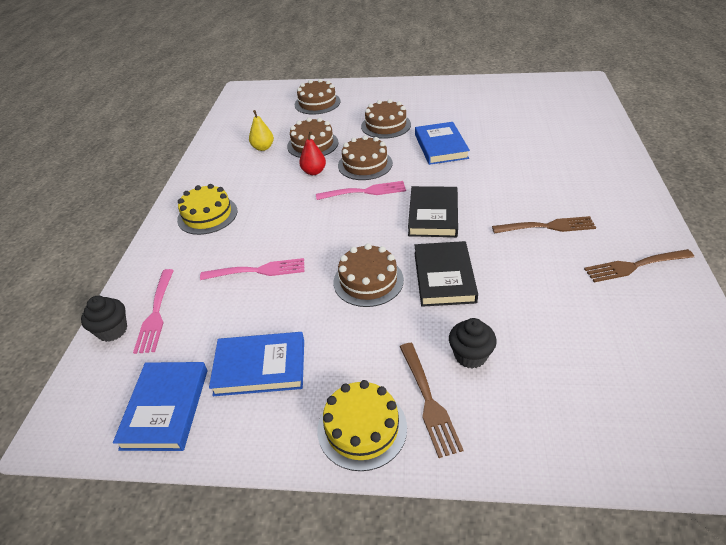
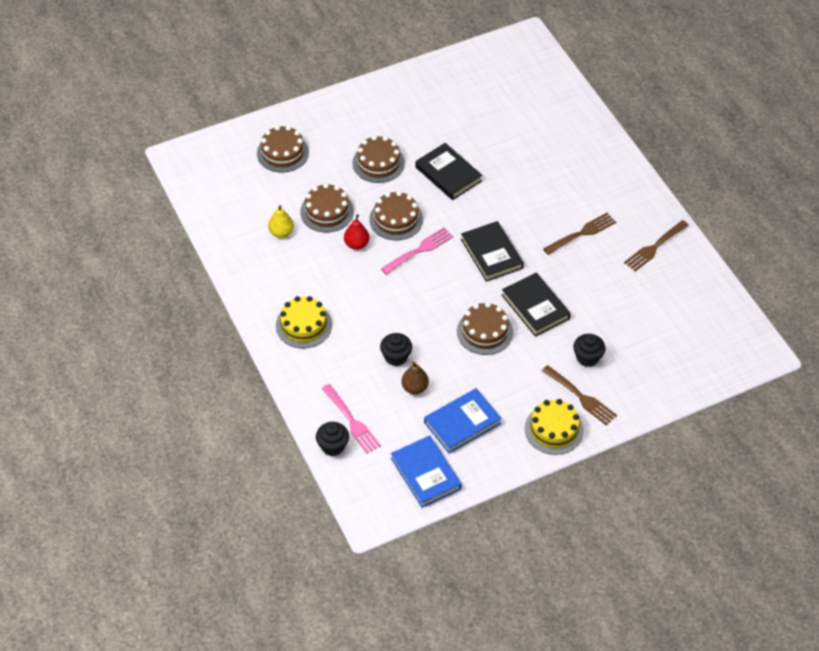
camera: 35 degrees left, 10 degrees up
(247, 307) = (414, 388): none -> brown pear
(258, 271) = (396, 357): pink fork -> black cupcake
(441, 146) = (448, 174): blue book -> black book

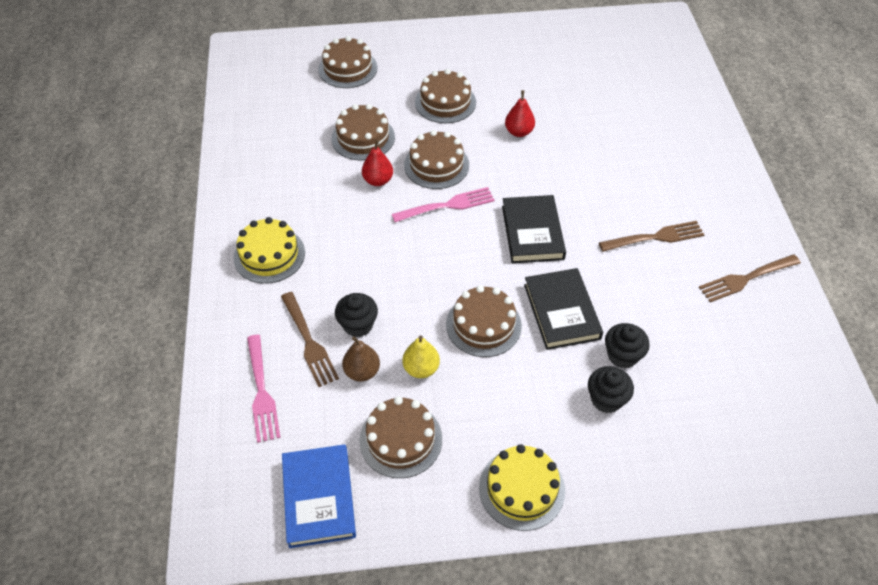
camera: 20 degrees right, 0 degrees up
(281, 232) = (301, 147): yellow pear -> yellow pear (421, 368)
(333, 446) = (220, 418): black cupcake -> black cupcake (622, 355)
(448, 174) = (519, 132): black book -> red pear
(462, 423) = (401, 439): blue book -> brown cake
(581, 397) = (577, 452): brown fork -> brown fork (309, 342)

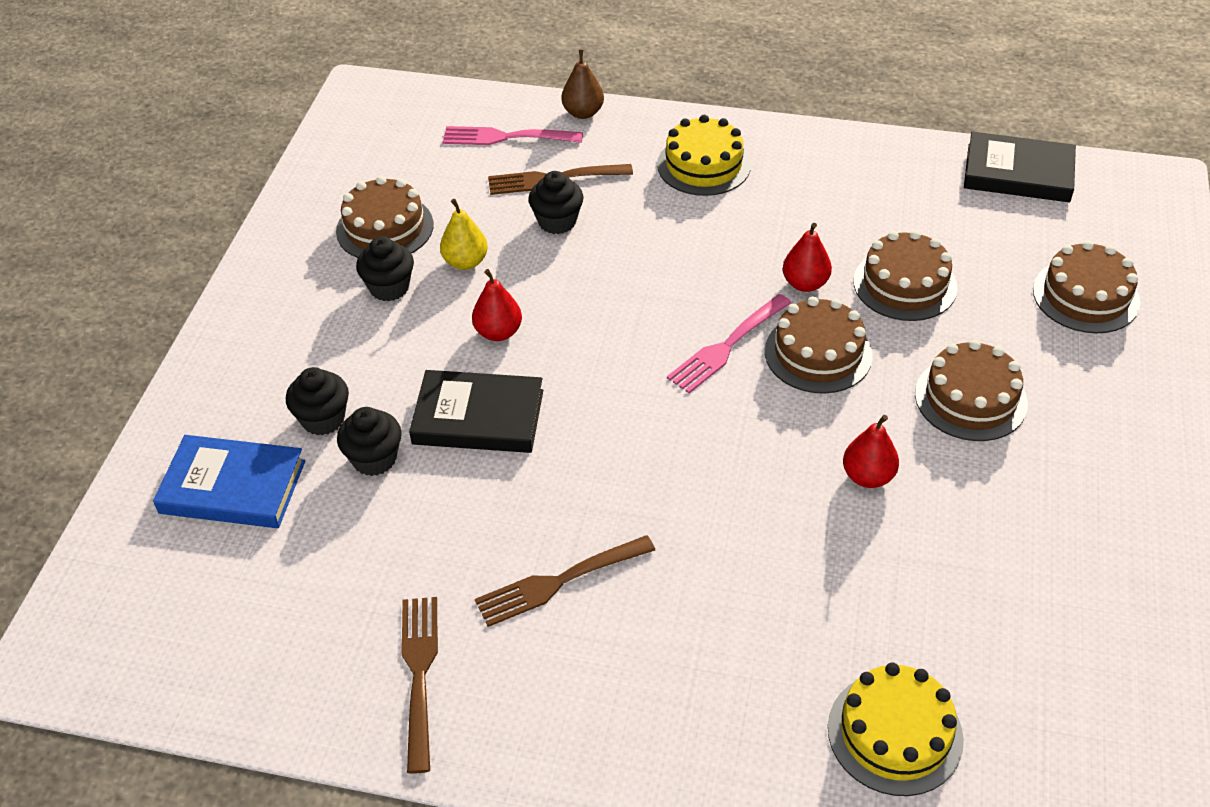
camera: 110 degrees right, 5 degrees down
(319, 497) = (358, 160): blue book -> blue book (232, 487)
(362, 371) = (489, 214): brown pear -> brown pear (583, 113)
(447, 205) = (727, 346): pink fork -> pink fork turned 45 degrees clockwise
(466, 409) = (389, 287): none -> black cupcake
(483, 325) = (498, 332): brown cake -> red pear
(521, 489) = (265, 308): yellow cake -> yellow cake (895, 733)
(532, 232) = (635, 428): black book -> black book (1018, 173)
(655, 237) = (558, 582): brown fork -> brown fork turned 60 degrees clockwise

